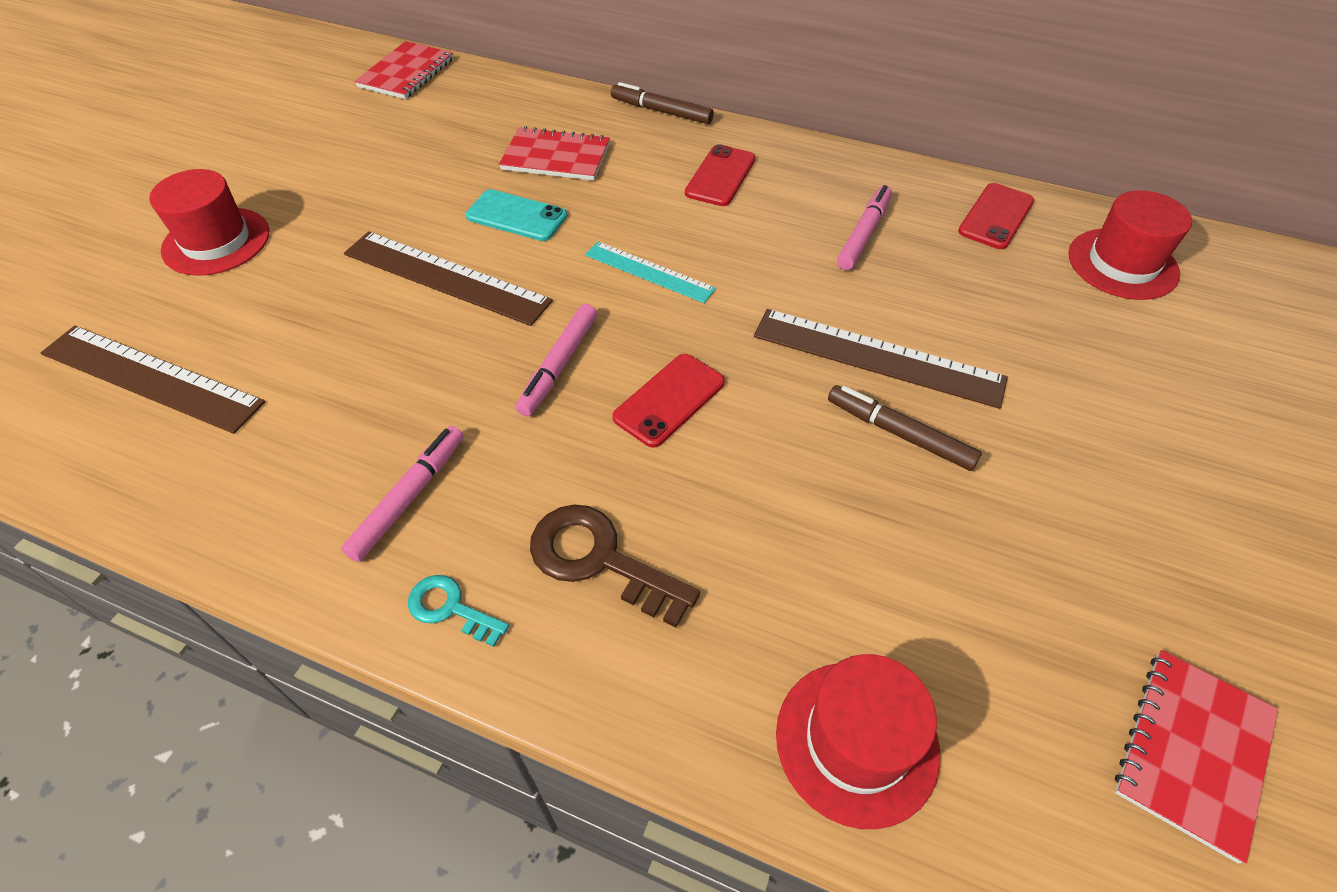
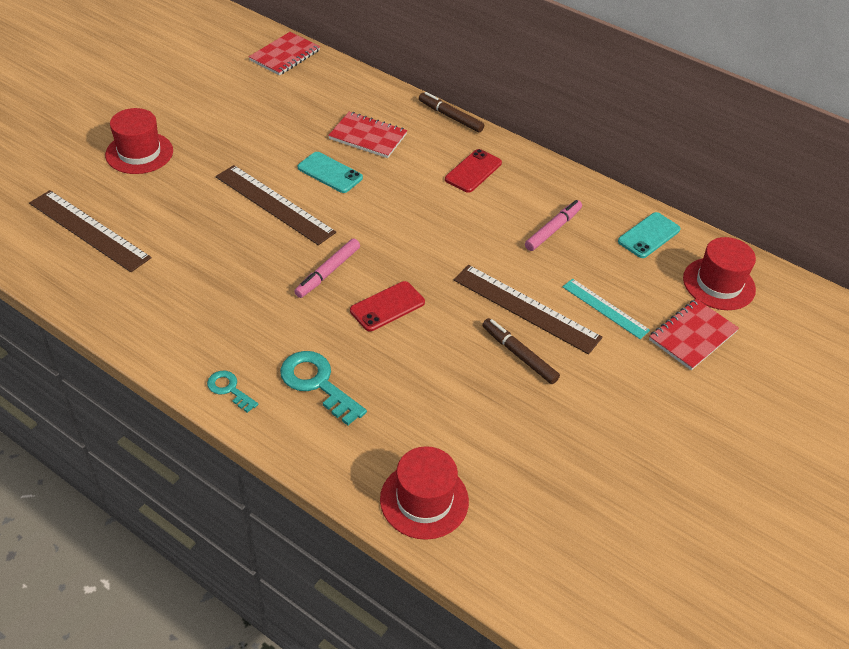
camera: 10 degrees right, 5 degrees down
(409, 497) = (221, 328): pink marker -> none
(599, 560) = (317, 383): brown key -> turquoise key
(649, 272) = (402, 226): turquoise ruler -> turquoise ruler (605, 308)
(995, 216) = (648, 235): red phone -> turquoise phone
(1193, 752) = (604, 547): red notebook -> red notebook (692, 336)

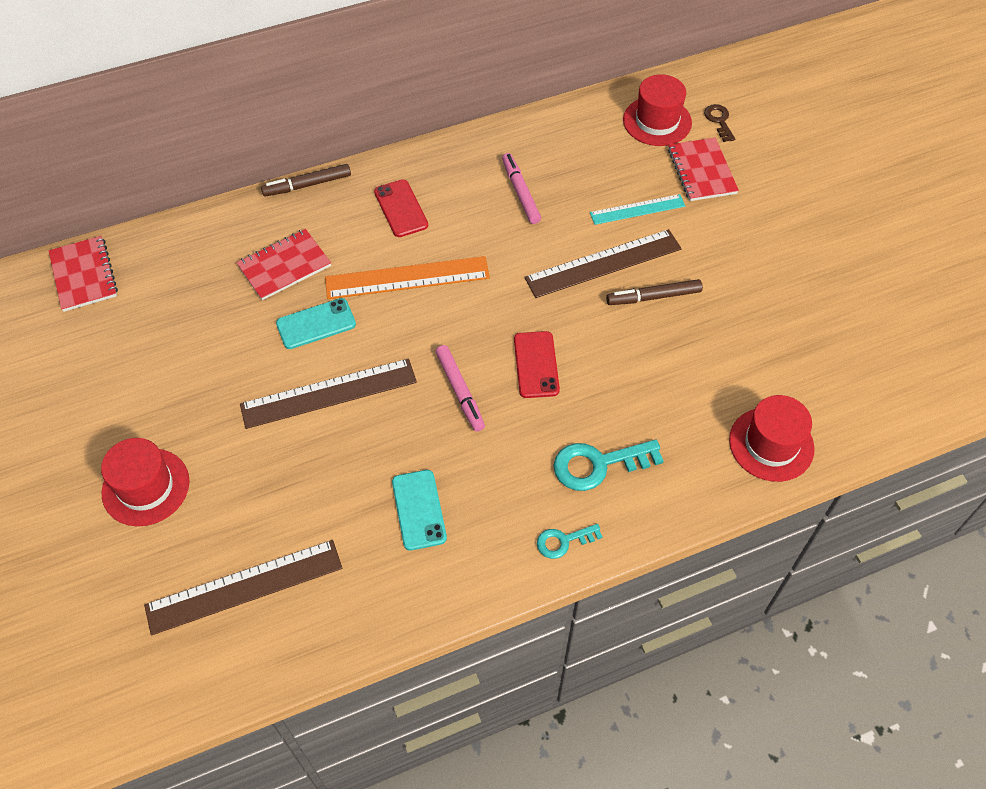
camera: 55 degrees left, 10 degrees up
(411, 201) = (407, 277): none -> orange ruler
(648, 235) = (573, 132): turquoise phone -> turquoise phone (418, 510)
(766, 326) = (719, 121): none -> brown key

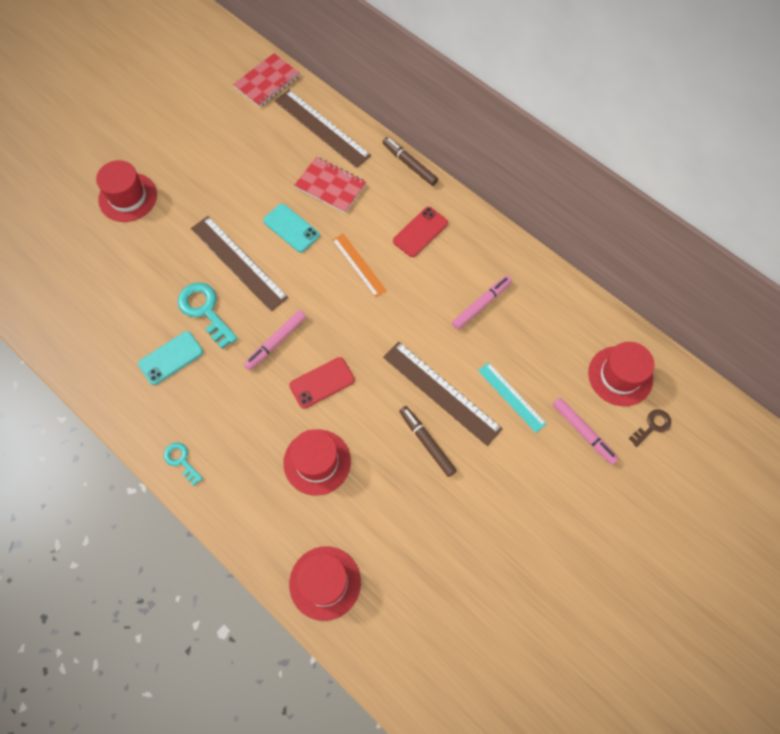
camera: 65 degrees right, 10 degrees up
(244, 587) = (79, 284): brown ruler -> brown ruler (322, 128)
(407, 277) = (359, 265): orange ruler -> orange ruler, size x0.61
(598, 464) = (253, 460): turquoise key -> turquoise key (205, 310)
(629, 403) = (317, 462): none -> red hat
(701, 171) = (583, 432): red notebook -> pink marker

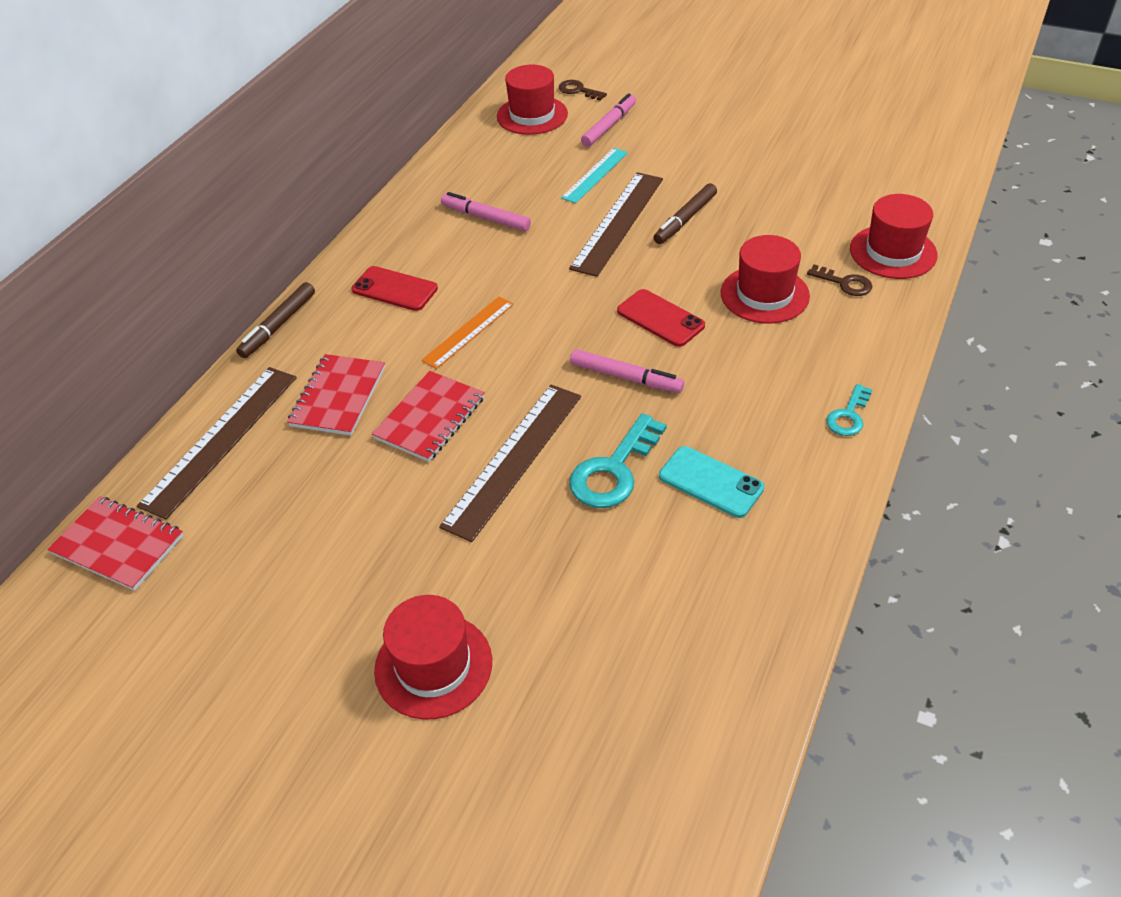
camera: 105 degrees left, 20 degrees down
(291, 228) = (430, 418): turquoise phone -> red notebook
(305, 525) = (844, 283): none -> brown key

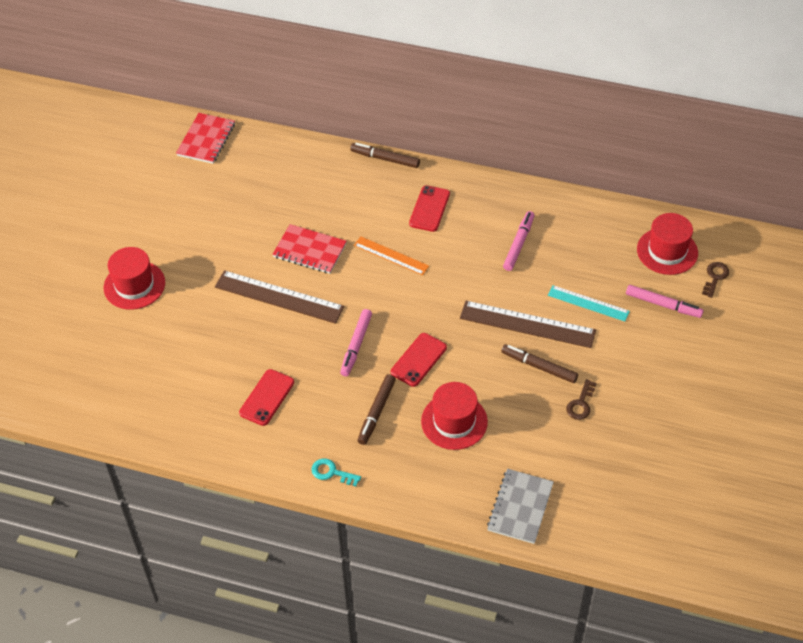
camera: 80 degrees right, 5 degrees up
(221, 439) = (284, 159): brown ruler -> none
(338, 397) = (324, 203): red notebook -> none
(614, 470) = (273, 347): turquoise key -> none
(710, 482) = (266, 397): turquoise phone -> red phone
(745, 364) = (376, 412): none -> brown marker
(844, 283) = (475, 473): brown key -> brown key (581, 404)
(893, 252) = (520, 507): red hat -> grey notebook

